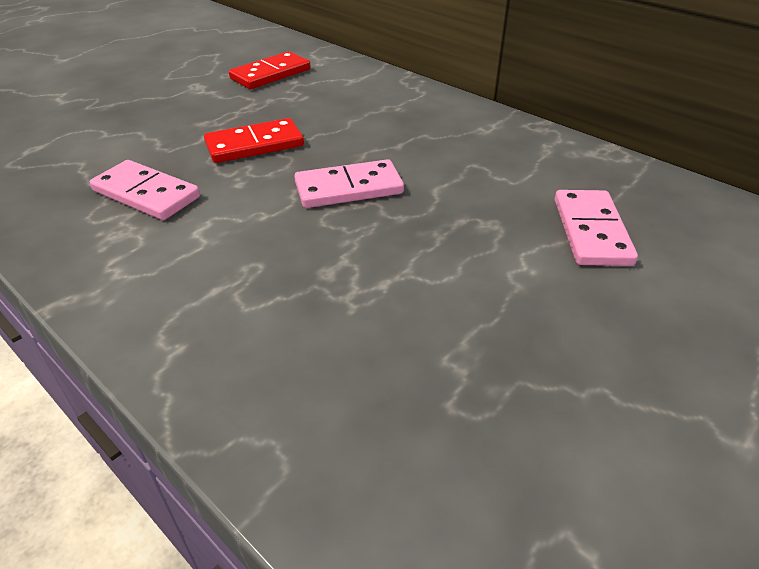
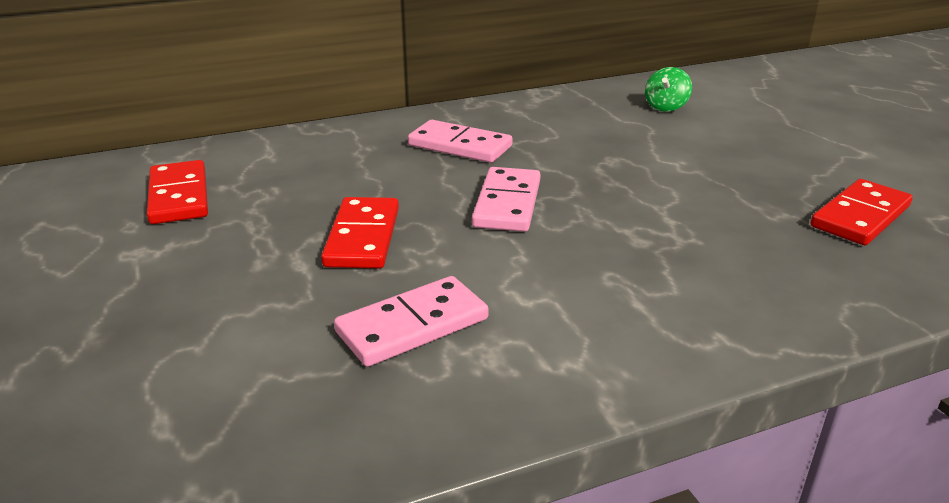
camera: 65 degrees left, 10 degrees down
(507, 445) = (860, 216): none -> red domino
(591, 231) = (645, 130): pink domino -> pink domino (460, 146)
(677, 234) = (666, 107): none -> green spinning top

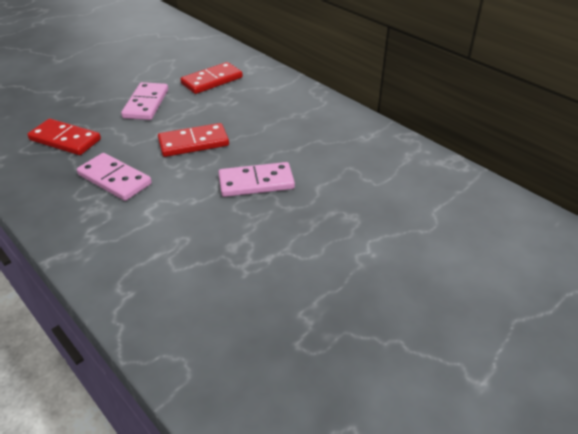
camera: 70 degrees right, 10 degrees up
(460, 146) = (328, 147): pink domino -> pink domino (146, 104)
(666, 107) = (484, 232): green spinning top -> none
(860, 216) = (328, 372): red domino -> red domino (65, 140)

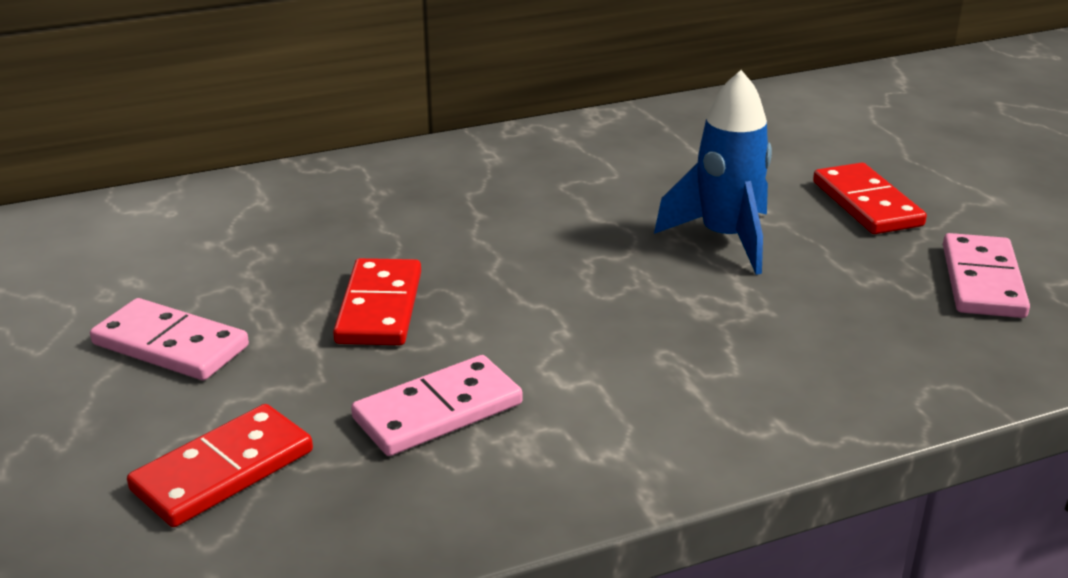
camera: 70 degrees left, 10 degrees down
(212, 80) = (158, 256): red domino -> red domino (866, 204)
(256, 182) = (551, 265): pink domino -> pink domino (983, 281)
(322, 241) = (725, 239): none -> blue rocket

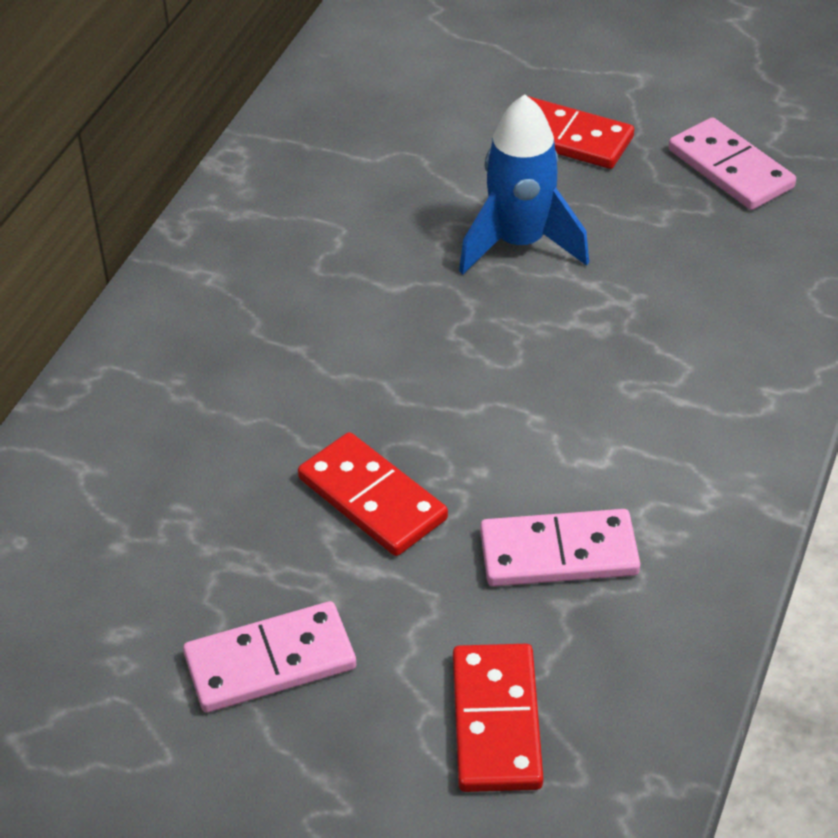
camera: 45 degrees left, 15 degrees up
(438, 411) = (558, 553): pink domino -> pink domino turned 75 degrees clockwise

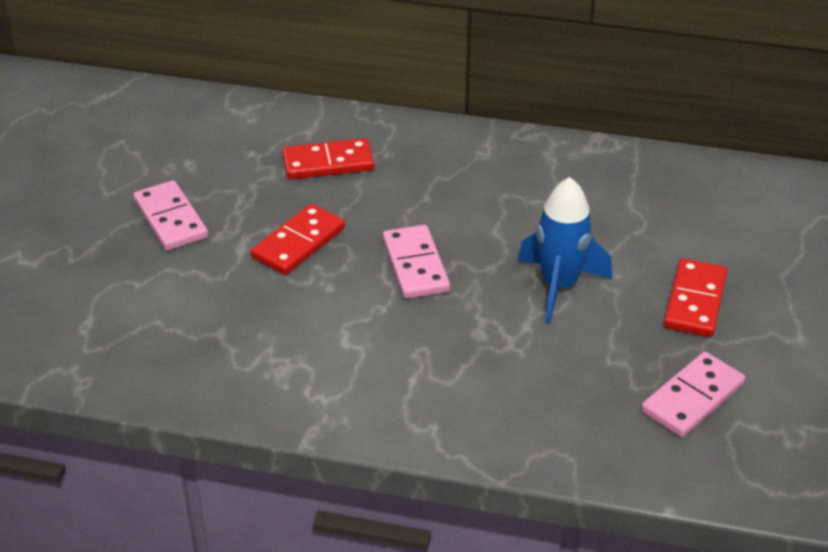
camera: 80 degrees right, 5 degrees down
(496, 721) = (129, 311): red domino -> red domino (328, 163)
(558, 553) = (261, 327): pink domino -> pink domino (415, 265)

